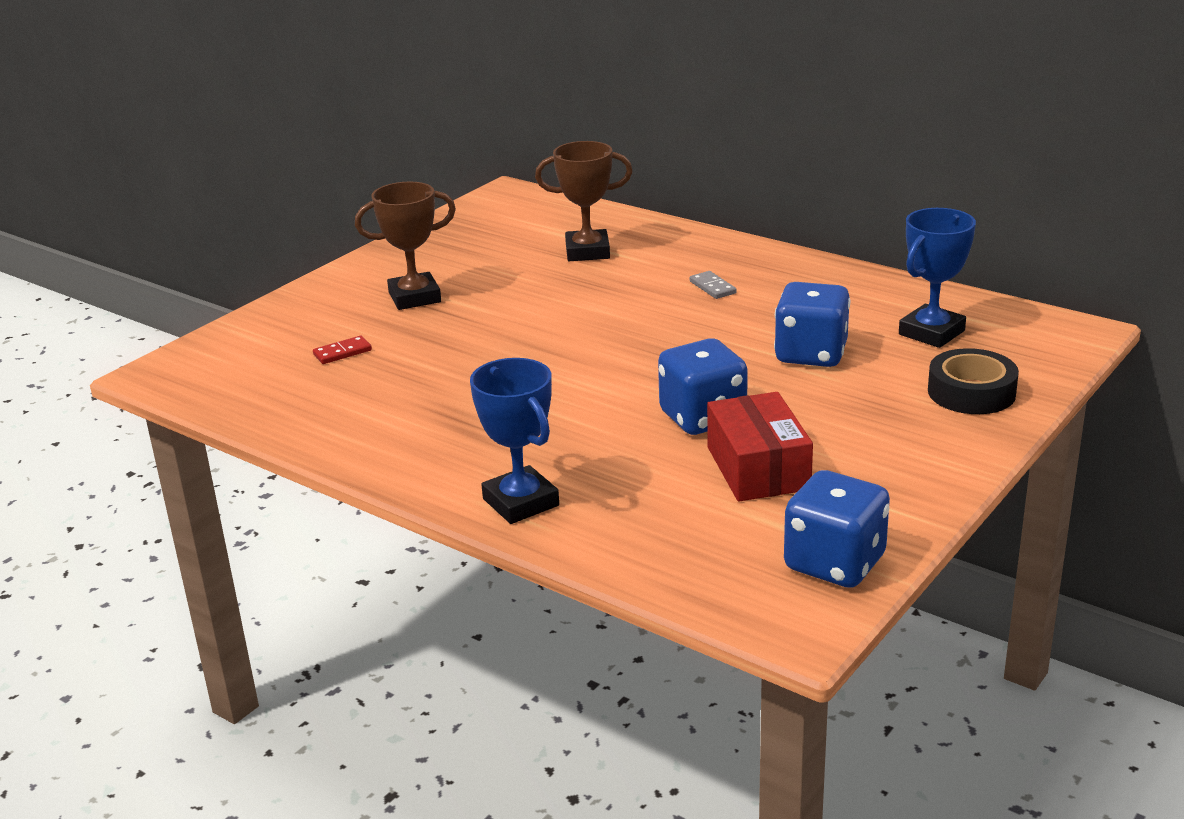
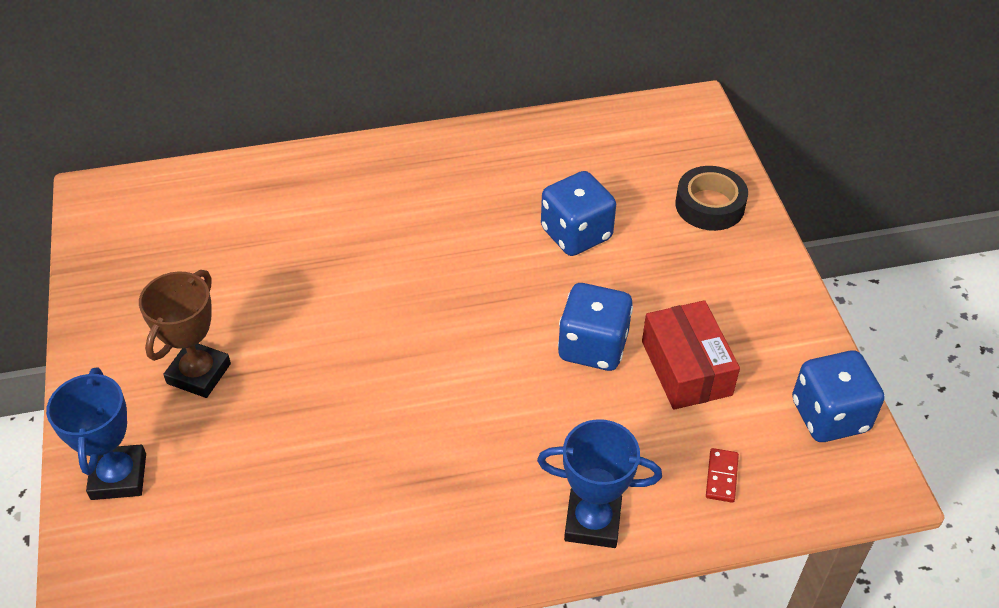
camera: 50 degrees left, 20 degrees up
(342, 352) = (231, 481): red domino -> red domino (721, 477)
(587, 251) = (270, 226): brown trophy -> none
(712, 287) = (421, 207): grey domino -> none
(757, 468) = (686, 368): red box -> red box turned 45 degrees clockwise
(931, 333) = (619, 162): blue trophy -> blue trophy (119, 476)

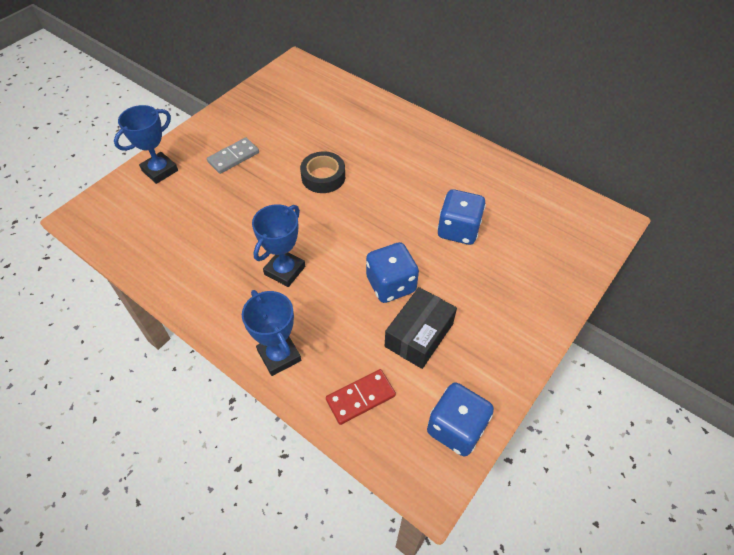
camera: 50 degrees right, 5 degrees up
(199, 373) = (233, 157): brown trophy -> grey domino
(466, 437) = (284, 270): none -> blue trophy
(686, 368) = (419, 335): red box -> black box
(709, 205) = (548, 274): black tape -> black tape (323, 177)
(721, 477) = (360, 398): red domino -> red domino, size x1.63

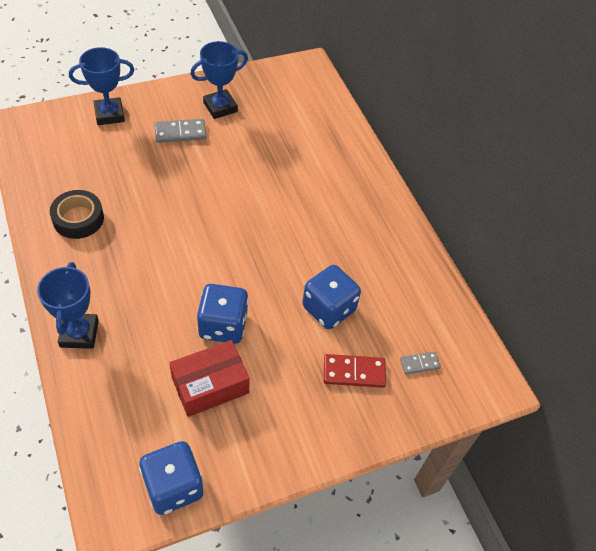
camera: 25 degrees right, 0 degrees up
(284, 270) = (142, 261): blue trophy -> blue trophy (220, 107)
(323, 177) = (244, 191): black tape -> black tape (78, 219)
(360, 398) = (115, 410): red domino -> red domino (354, 372)
(419, 335) = (210, 385): black box -> red box
(553, 234) = (419, 363): none -> grey domino

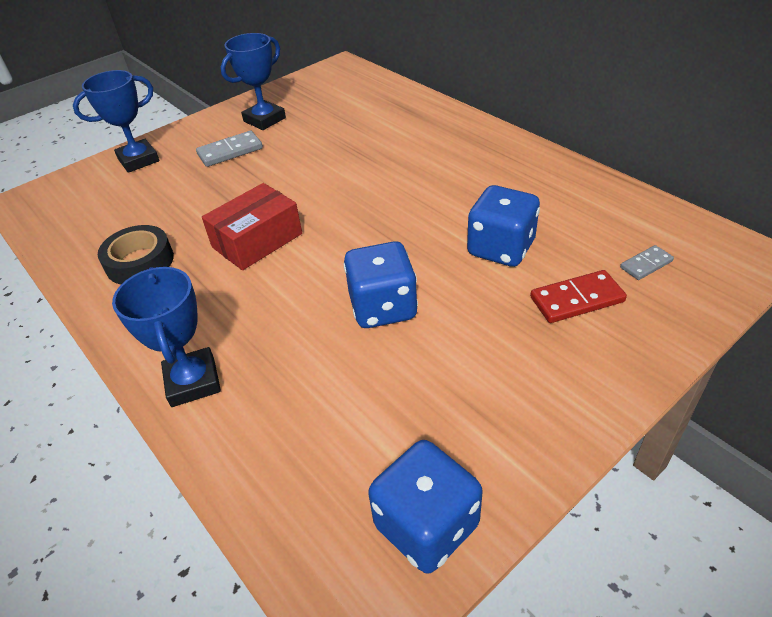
camera: 10 degrees left, 10 degrees down
(210, 385) = (404, 378): red box -> red box (257, 240)

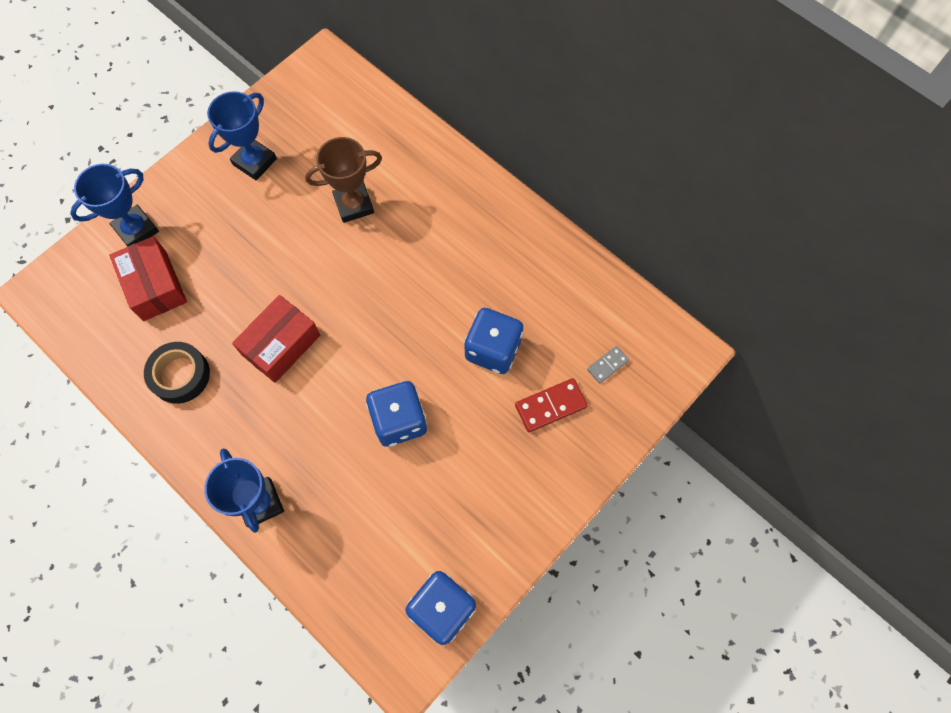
camera: 10 degrees left, 25 degrees up
(141, 196) = (155, 285): none -> red box
(230, 151) = (229, 216): grey domino -> none
(354, 144) = (354, 205): none -> brown trophy

